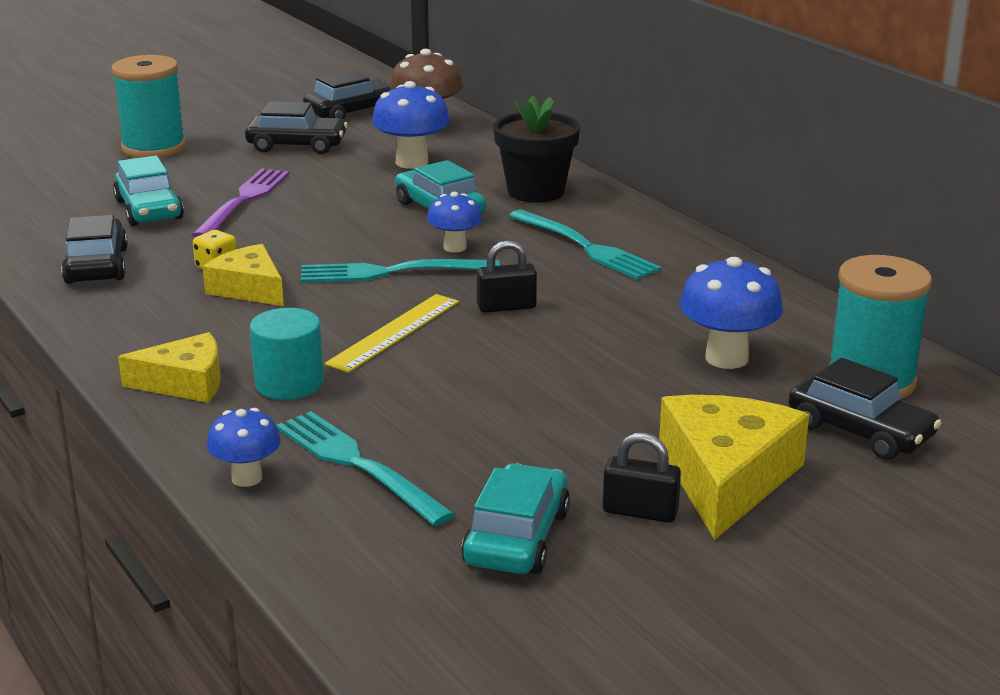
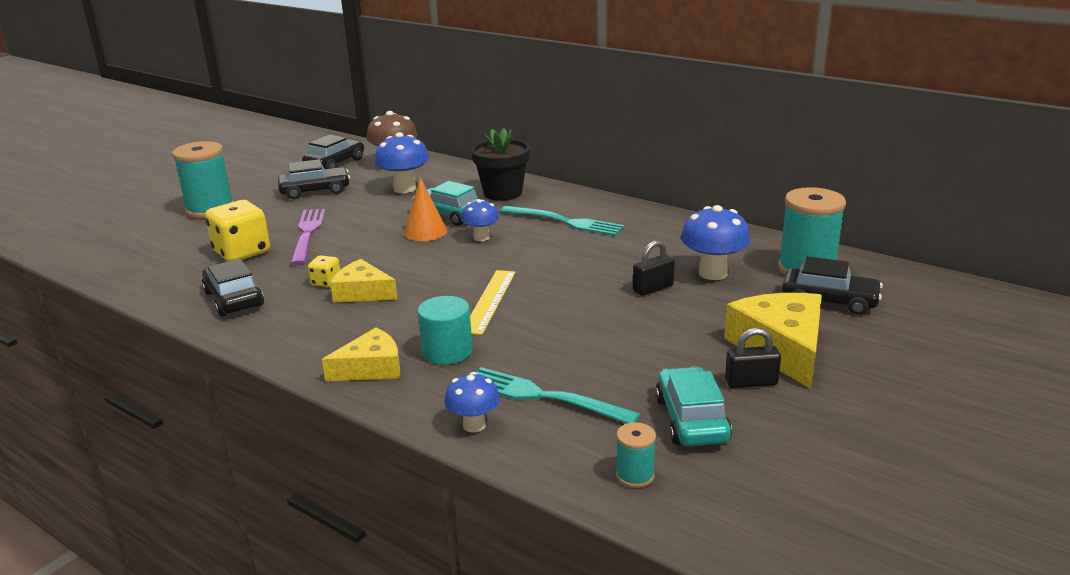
camera: 20 degrees left, 0 degrees up
(149, 210) = (242, 252): turquoise car -> yellow dice
(384, 584) = (635, 476): none -> turquoise spool
(390, 226) = (425, 232): none -> orange cone
(390, 272) = (452, 262): turquoise fork -> none
(506, 307) = (549, 269): black padlock -> black padlock (653, 288)

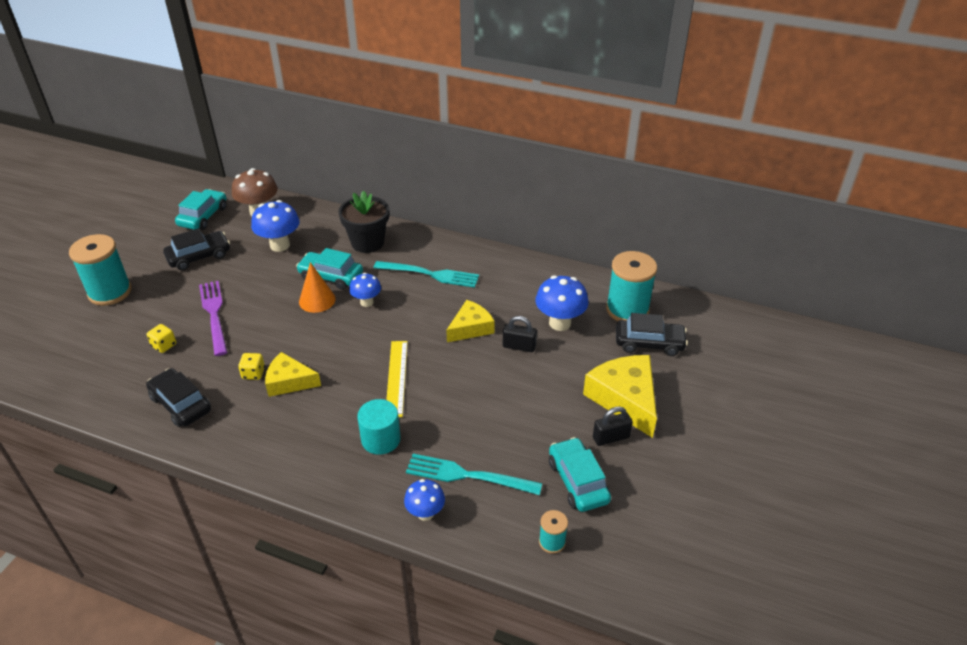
camera: 15 degrees left, 15 degrees up
(242, 252) = (164, 345): yellow dice -> yellow dice, size x0.49
(335, 163) = (203, 216): black car -> turquoise car
(371, 368) = (327, 466): yellow cheese -> yellow cheese (470, 328)
(653, 288) = (519, 346): black padlock -> black padlock turned 60 degrees clockwise

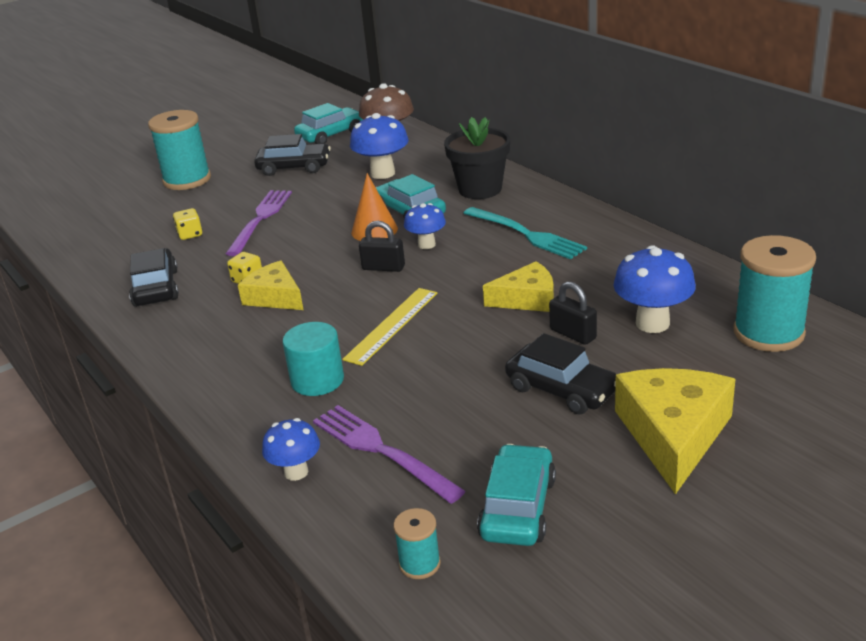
camera: 35 degrees right, 10 degrees down
(467, 475) = (381, 450): turquoise fork -> purple fork
(611, 437) = (611, 473): black padlock -> black padlock (383, 267)
(649, 343) = (770, 380): black car -> black car (561, 389)

